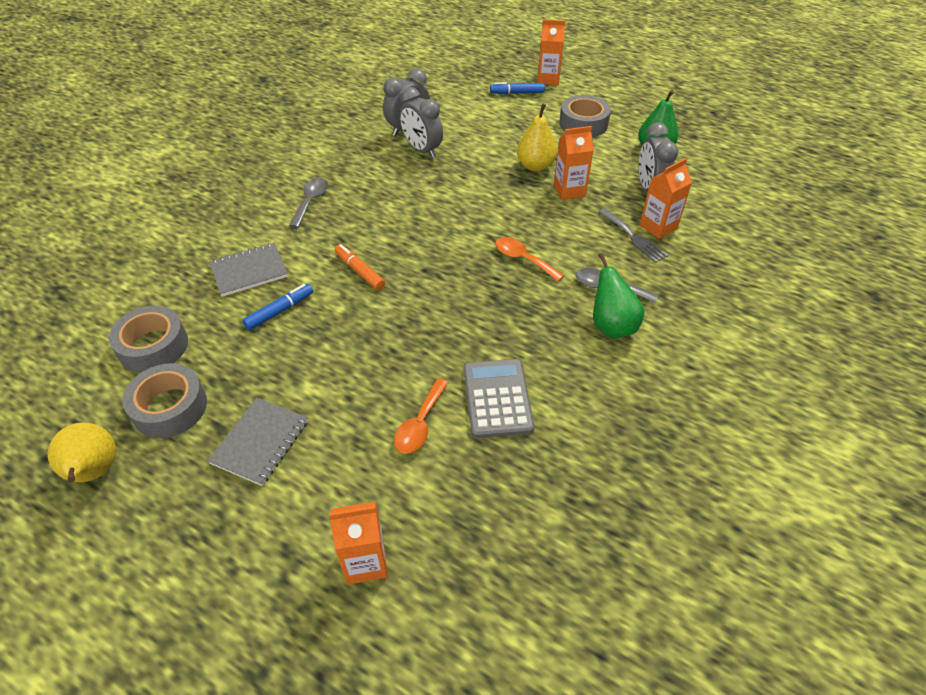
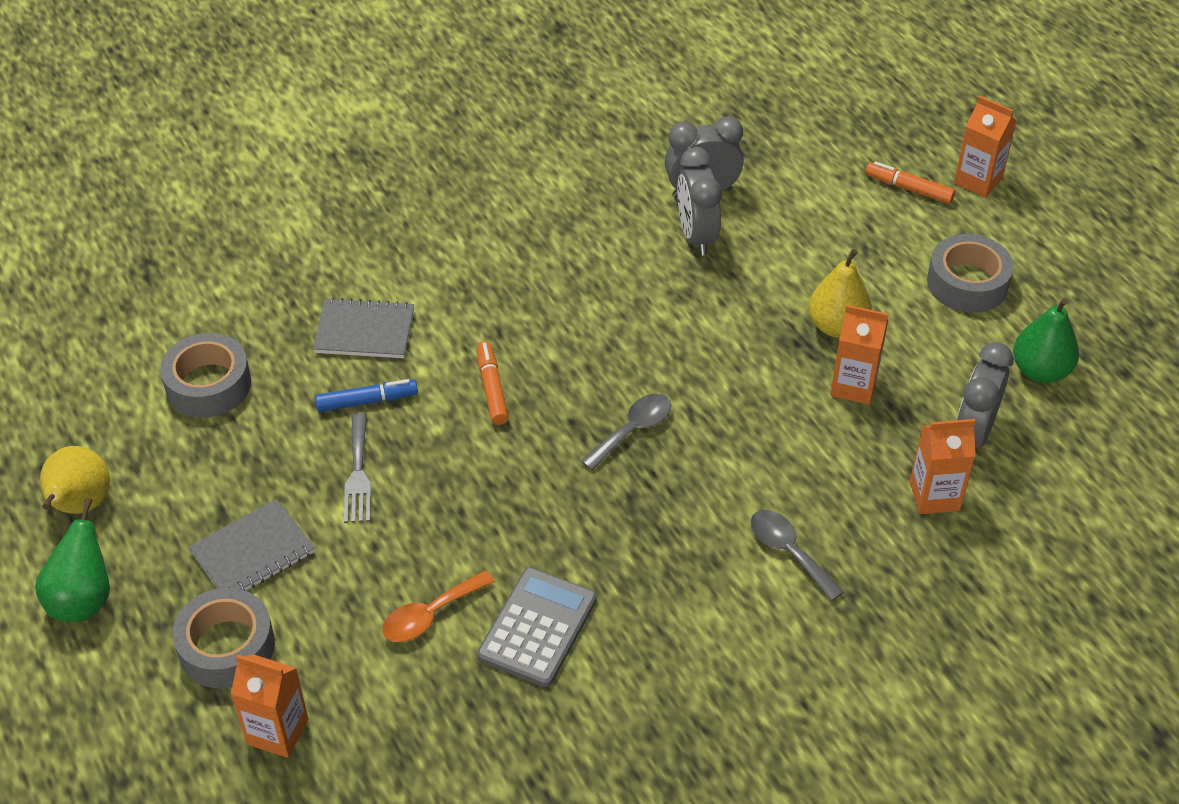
camera: 30 degrees right, 0 degrees up
(170, 407) = (186, 468): grey tape -> grey tape (226, 647)
(311, 201) = (498, 259): grey spoon -> grey spoon (633, 430)
(517, 93) = (909, 188): blue marker -> orange marker
(523, 259) = (708, 461): orange spoon -> none
(611, 326) = (748, 605): green pear -> green pear (83, 600)
(633, 237) = (885, 496): grey fork -> grey fork (358, 473)

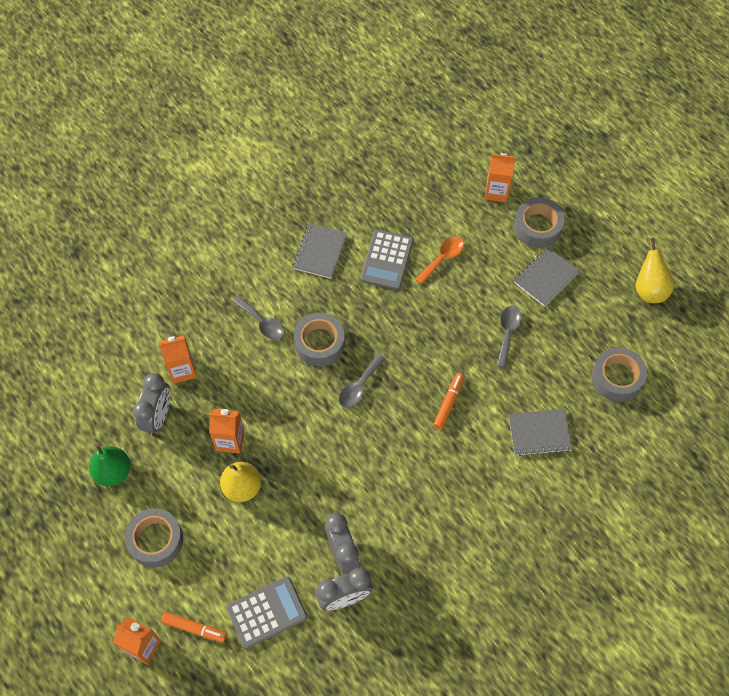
camera: 170 degrees right, 15 degrees up
(83, 600) = (619, 239): green pear -> none
(358, 473) = (507, 333): grey fork -> grey spoon
(367, 401) = (519, 381): blue marker -> none
(492, 388) = (448, 403): orange marker -> orange marker turned 135 degrees counterclockwise
(664, 663) = (320, 252): none -> grey notebook
(689, 504) = (319, 343): none -> grey tape
(809, 192) = (267, 612): none -> grey calculator

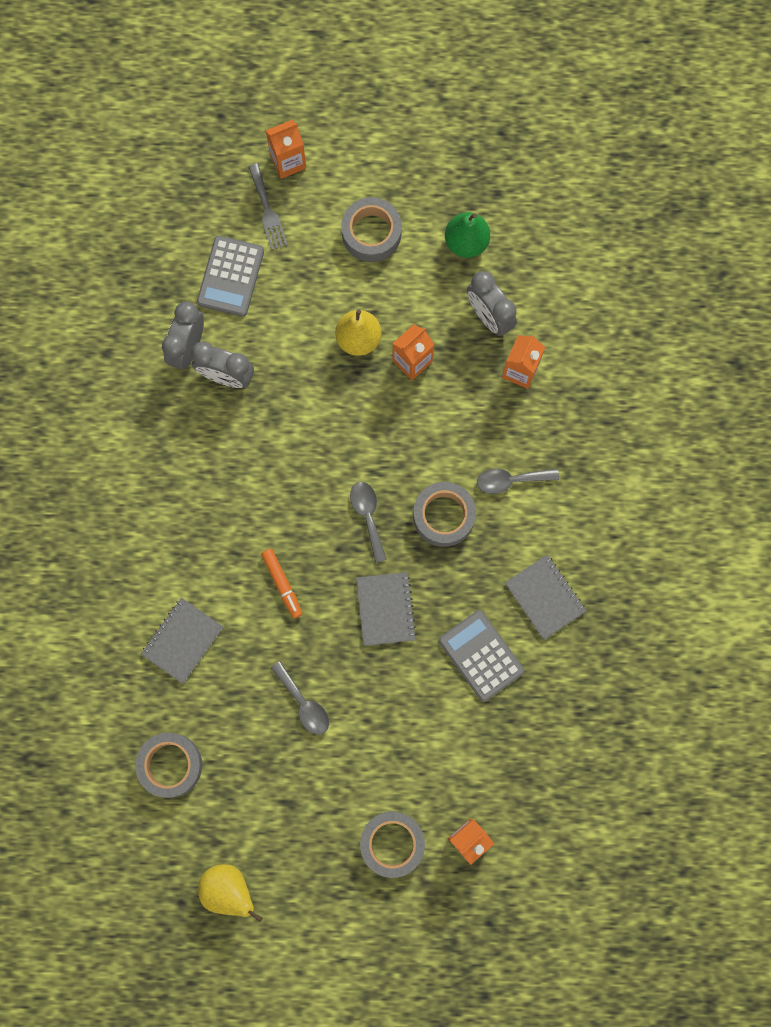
camera: 130 degrees right, 15 degrees up
(194, 628) = (267, 211): orange marker -> grey fork
(443, 258) = (437, 713): orange spoon -> none
(546, 278) = (329, 797): grey notebook -> grey notebook (385, 609)

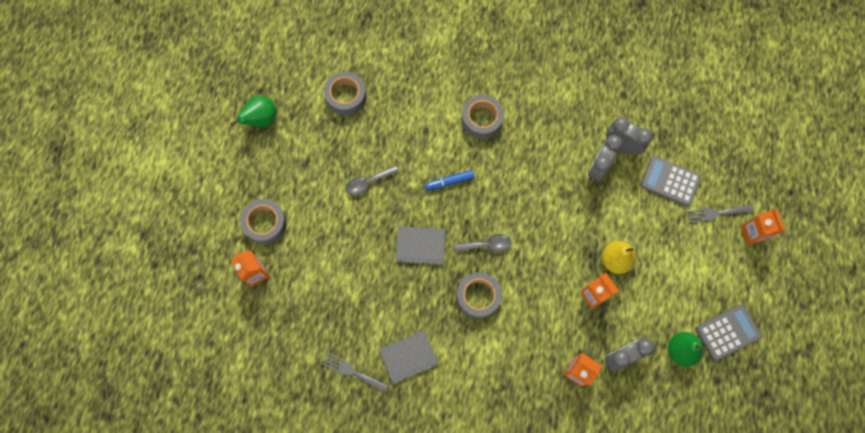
camera: 100 degrees right, 5 degrees down
(182, 640) = (423, 114): grey notebook -> none
(228, 890) = (261, 119): yellow pear -> green pear
(282, 584) = (449, 181): orange marker -> blue marker
(371, 233) = (693, 282): grey tape -> grey tape (482, 119)
(481, 655) = (376, 304): grey calculator -> grey calculator (727, 332)
(510, 480) = (496, 349): grey spoon -> none
(580, 670) = (352, 372): none -> grey fork

